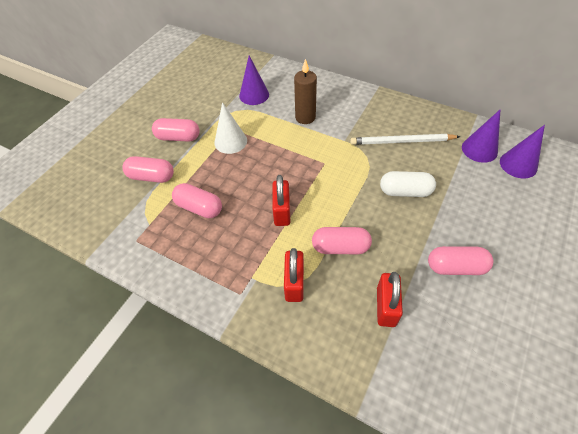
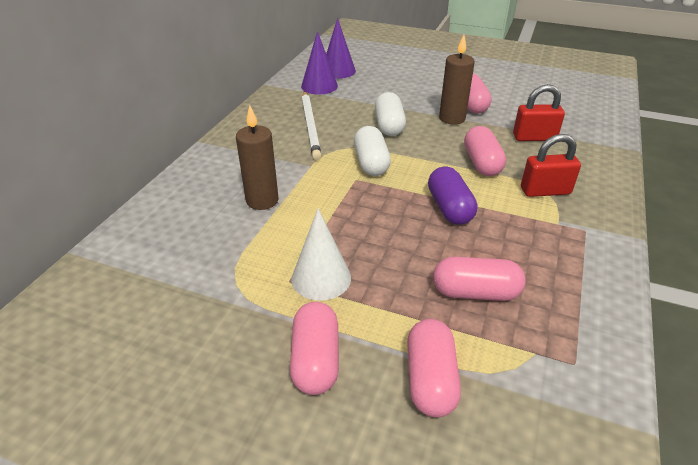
camera: 100 degrees left, 15 degrees down
(199, 207) = (475, 292): pink capsule -> pink capsule turned 75 degrees clockwise
(254, 95) = (194, 264): purple cone -> none
(282, 211) = (449, 208): red padlock -> purple capsule
(345, 173) = (371, 163): none -> white capsule
(422, 242) = (452, 118): none -> brown candle

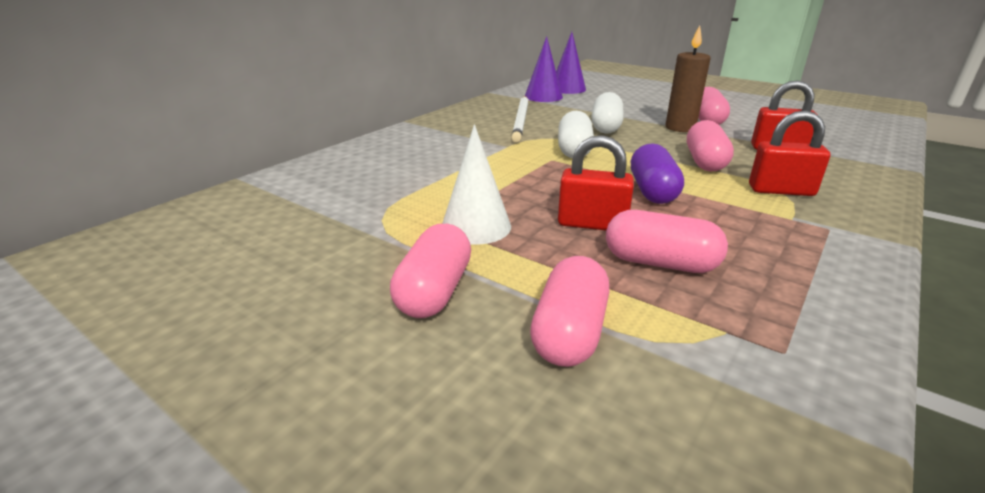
camera: 15 degrees right, 10 degrees down
(262, 200) = (443, 164): brown candle -> none
(413, 257) = (592, 224): none -> red padlock

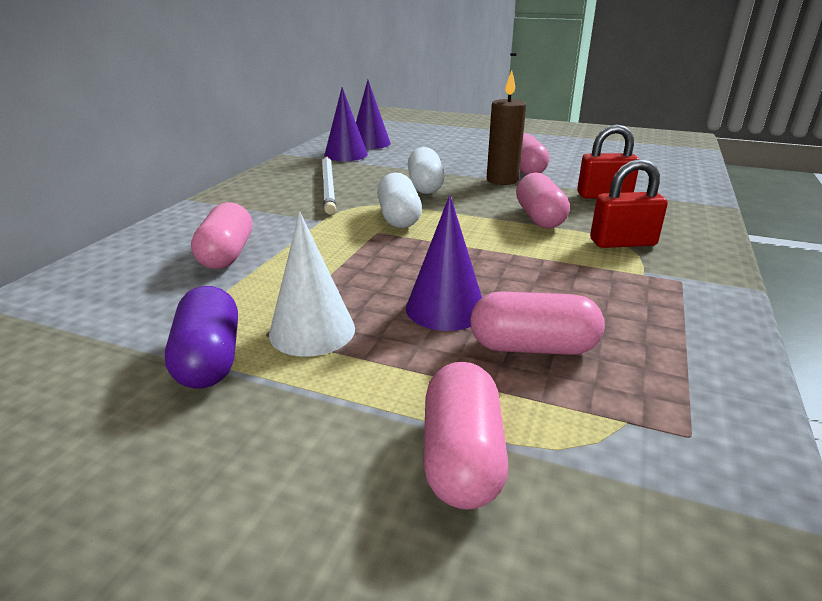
camera: 15 degrees left, 0 degrees up
(434, 291) = (283, 430): pink capsule -> pink capsule (227, 254)
(592, 224) = (445, 308): red padlock -> purple cone
(652, 191) = (497, 259): purple capsule -> purple capsule (209, 359)

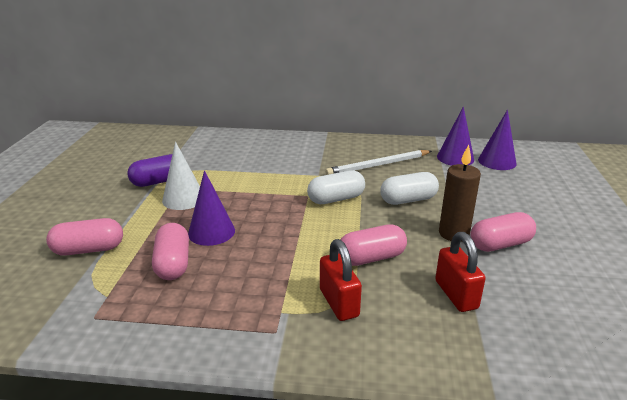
camera: 75 degrees right, 0 degrees up
(227, 254) = (257, 160): pink capsule -> none

